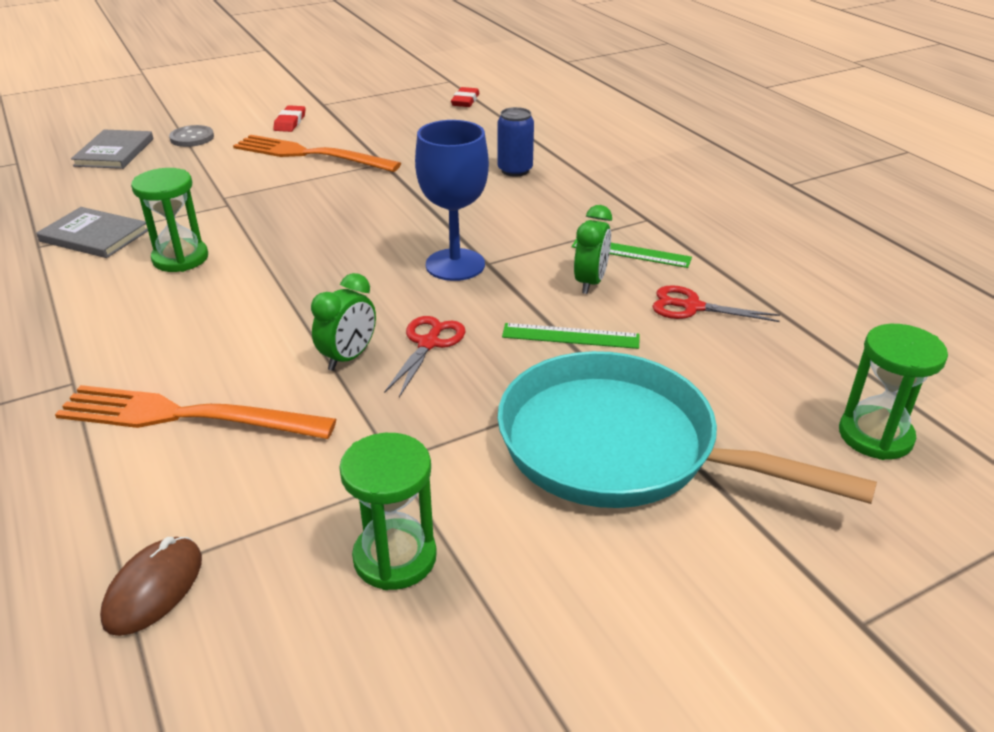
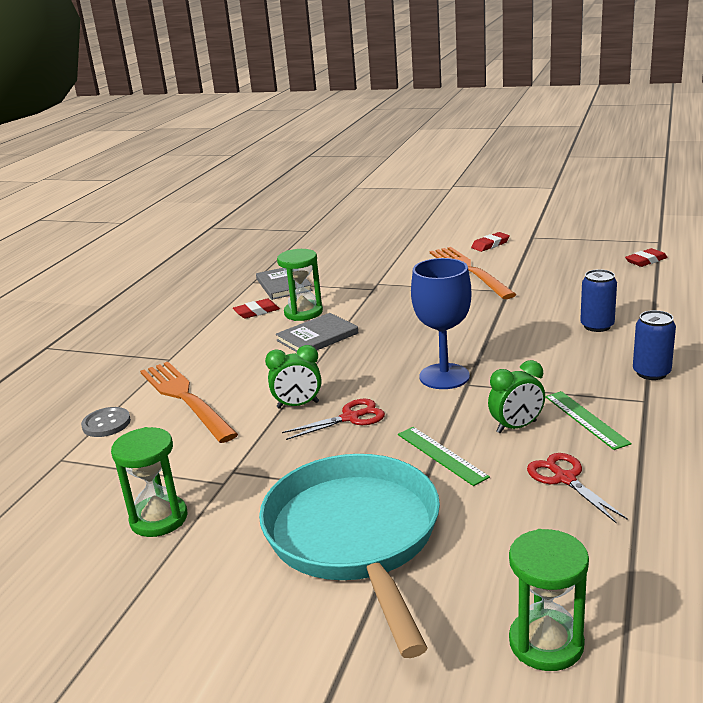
camera: 50 degrees right, 10 degrees down
(110, 279) = (257, 312): none -> red eraser
(114, 152) = (362, 238): grey book -> grey book (317, 337)
(154, 589) = (63, 470): brown mouse -> none
(192, 138) = (416, 240): grey button -> grey button (106, 424)
(617, 195) = (651, 373): none -> blue can

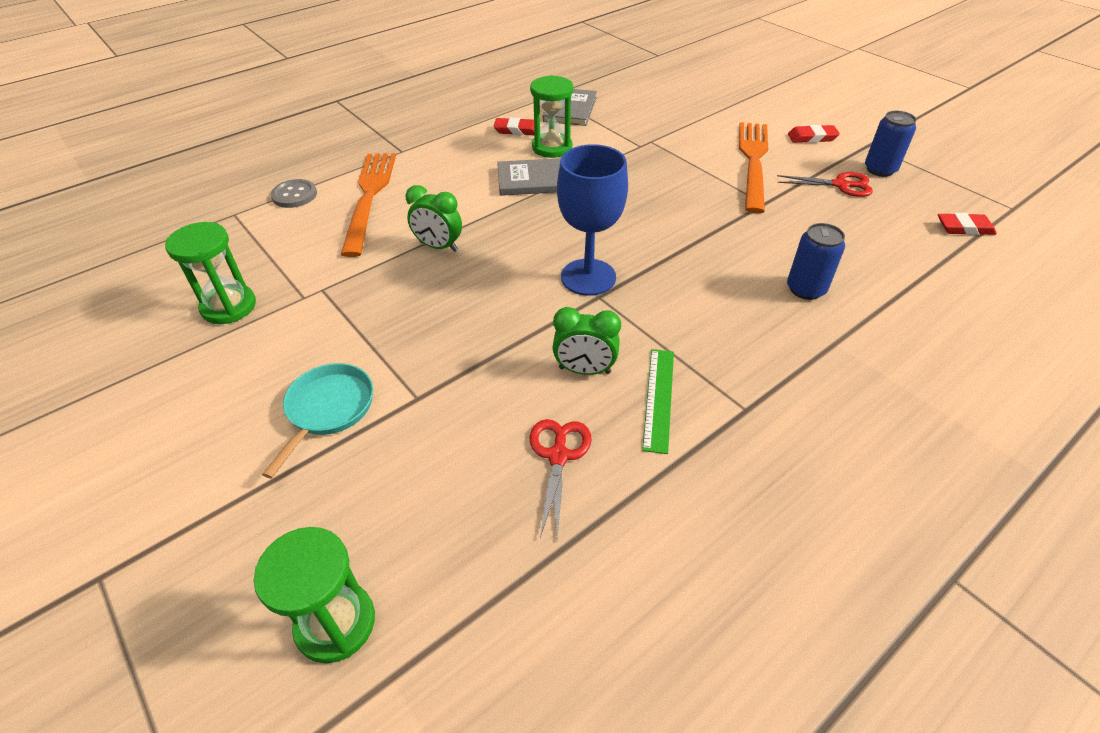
camera: 30 degrees right, 20 degrees up
(350, 418) = (461, 282): red scissors -> red scissors (840, 185)
(355, 537) = (328, 410): turquoise pan -> turquoise pan, size x0.48
(441, 455) = (486, 364): green ruler -> none
(651, 373) = (794, 378): blue can -> blue can (880, 169)

